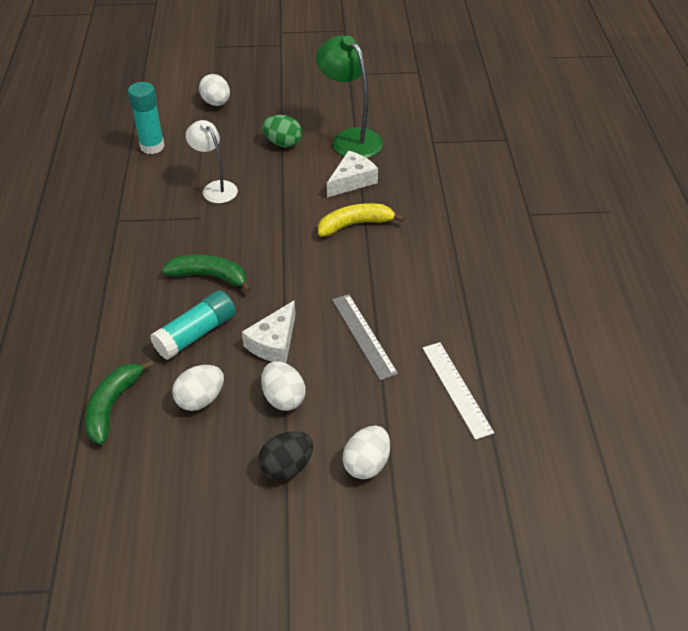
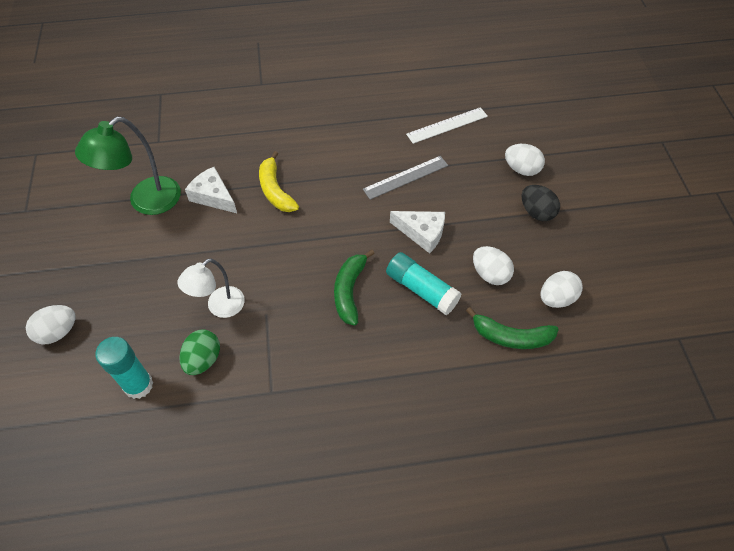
camera: 95 degrees left, 10 degrees up
(283, 143) = (147, 257): green egg -> green egg (203, 360)
(283, 398) = (476, 221): white egg -> white egg (556, 298)

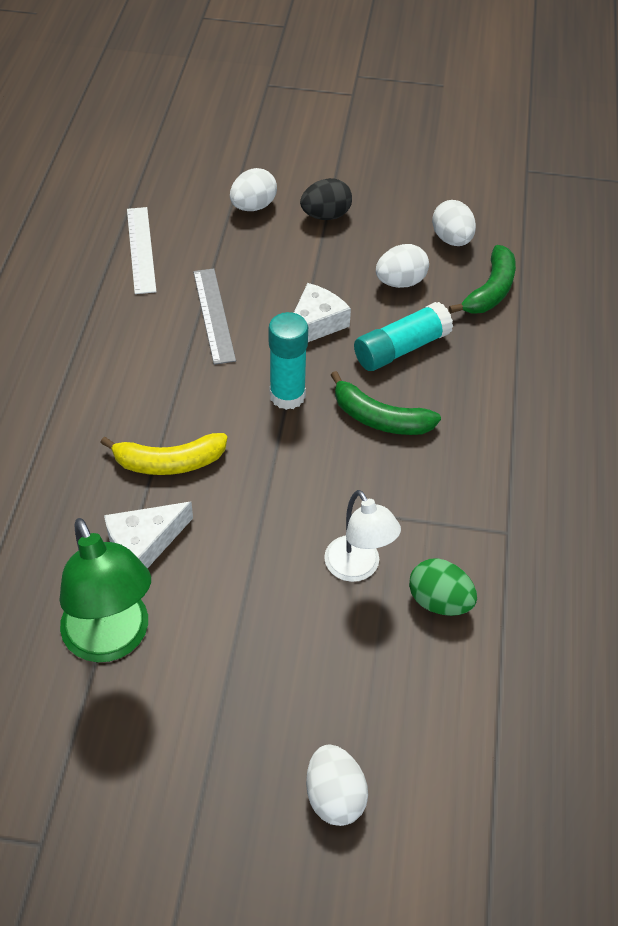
camera: 75 degrees left, 5 degrees down
(138, 385) = (460, 688): turquoise glue stick -> turquoise glue stick (287, 396)

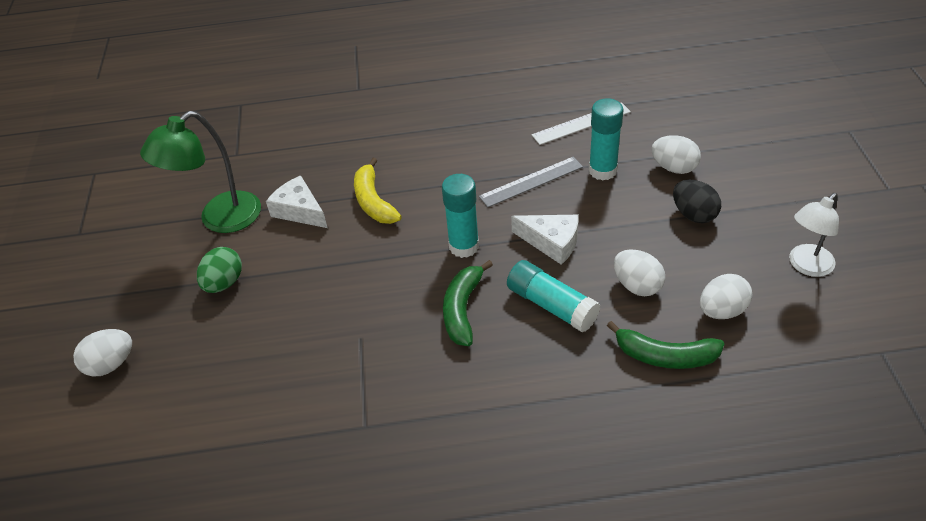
camera: 80 degrees right, 5 degrees down
(228, 256) = (602, 170): none -> turquoise glue stick
(358, 568) = (304, 332): white lamp -> white lamp (806, 266)
(439, 601) = (283, 391): green egg -> green egg (224, 283)

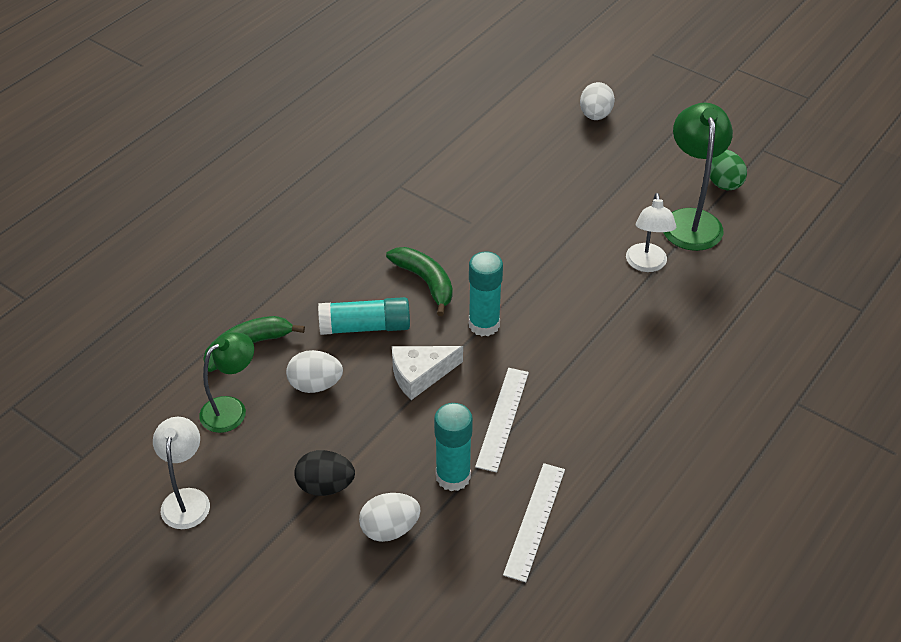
camera: 130 degrees right, 0 degrees up
(224, 283) = (610, 190): green egg -> green egg (722, 182)
(299, 211) = (646, 264): white cheese -> white lamp
(373, 201) = (604, 310): yellow banana -> none
(531, 182) = (502, 418): grey ruler -> white ruler
(722, 311) = (231, 409): white egg -> green lamp

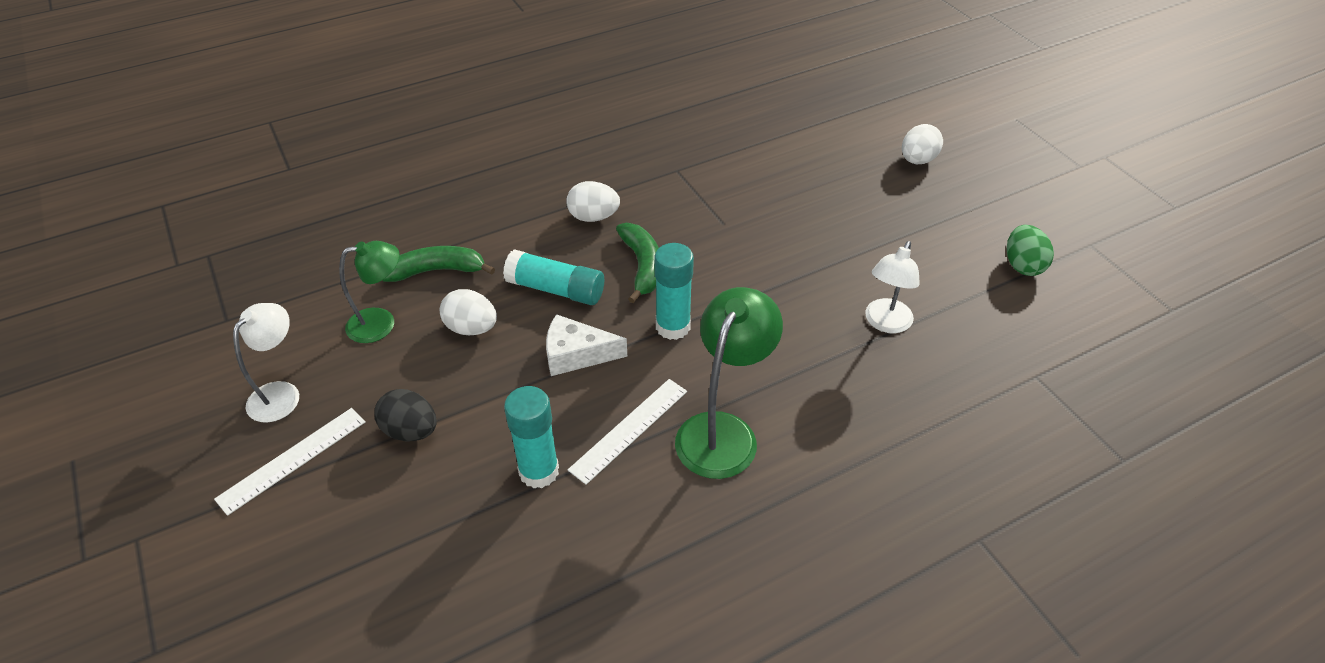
camera: 25 degrees right, 0 degrees up
(390, 529) = (439, 501): white egg -> white egg (593, 217)
(535, 521) = (591, 555): white ruler -> white ruler (292, 459)
(690, 220) = (963, 293): green lamp -> green lamp (723, 431)

